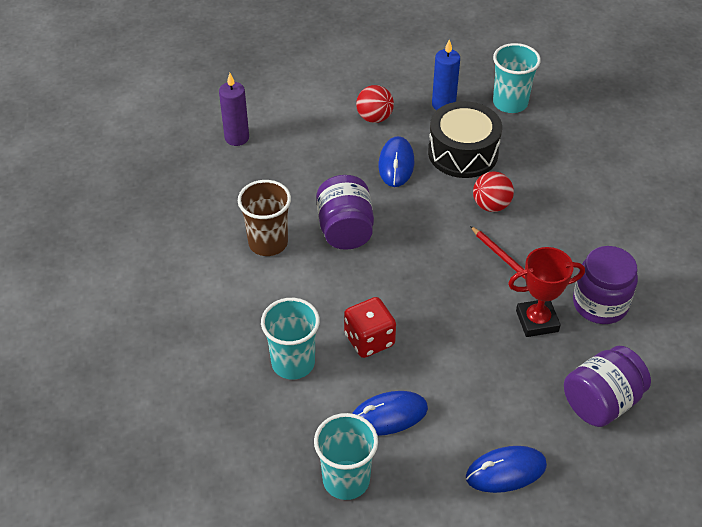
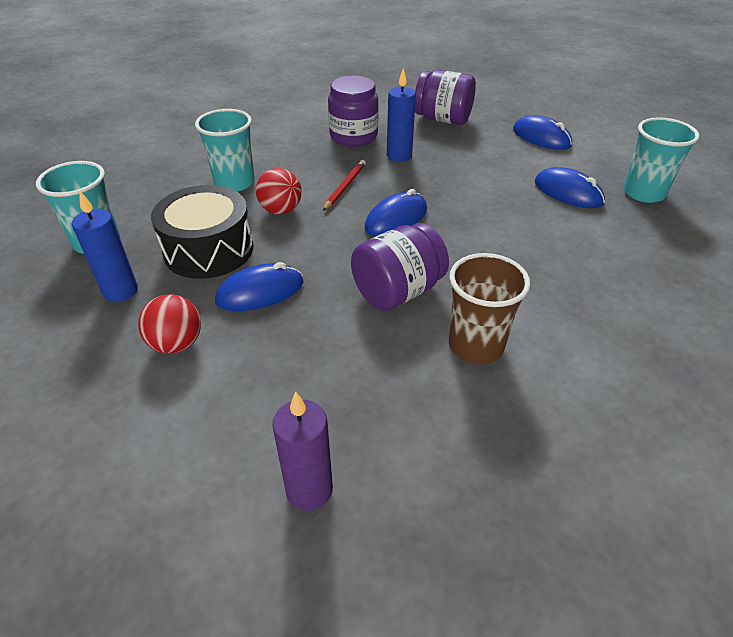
camera: 120 degrees left, 5 degrees down
(293, 363) = (592, 259): turquoise cup -> turquoise cup (234, 183)
(369, 340) = (513, 226): red dice -> none
(431, 269) = (396, 219): none -> blue mouse
(537, 321) = (399, 156): red trophy -> blue candle

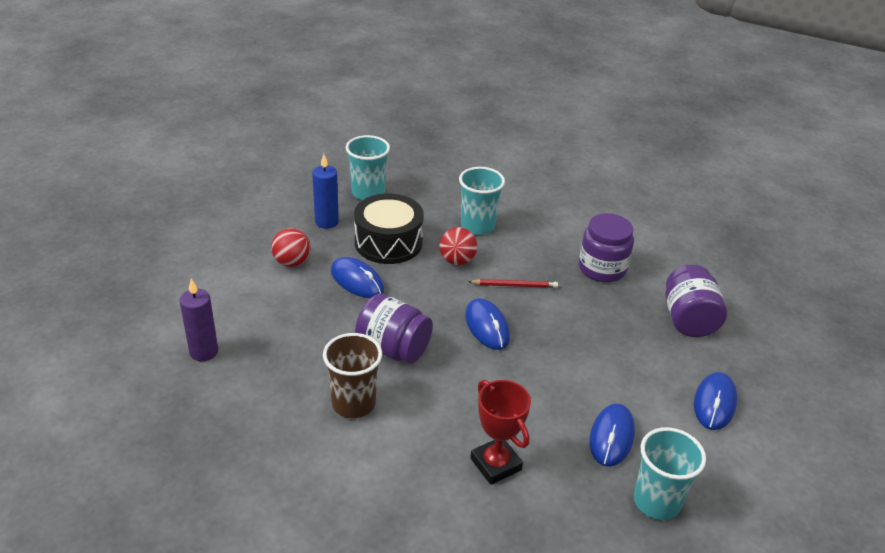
camera: 65 degrees right, 5 degrees down
(396, 219) = (487, 326): blue mouse -> blue mouse turned 45 degrees clockwise
(399, 156) = (590, 305): blue candle -> none
(590, 264) = (495, 464): none -> red trophy

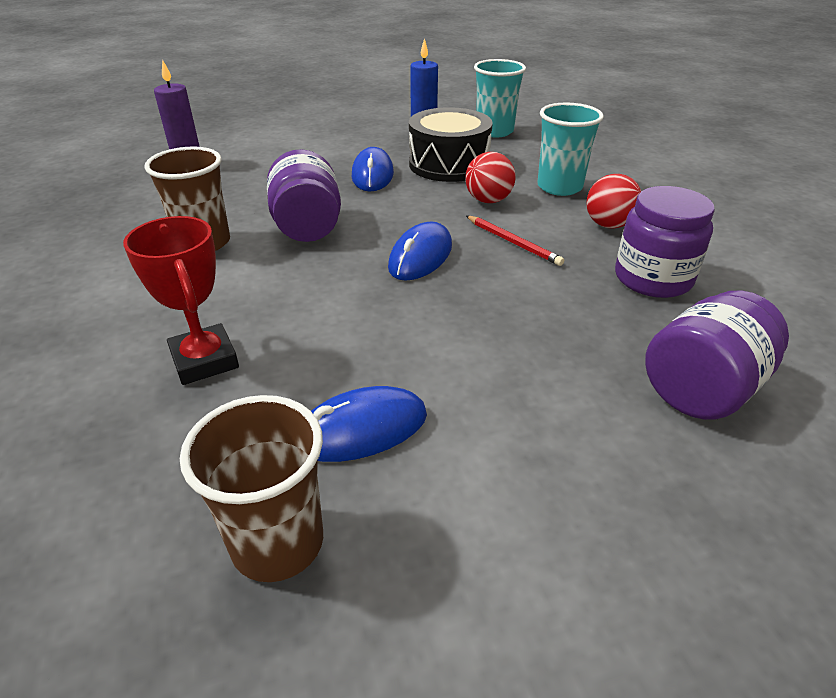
camera: 50 degrees right, 0 degrees up
(292, 262) = (348, 145): red ball -> red ball (608, 225)
(495, 464) = (204, 360): red trophy -> red trophy turned 45 degrees counterclockwise
(656, 501) = (278, 543): turquoise cup -> brown cup
(714, 403) = (577, 504): blue mouse -> none

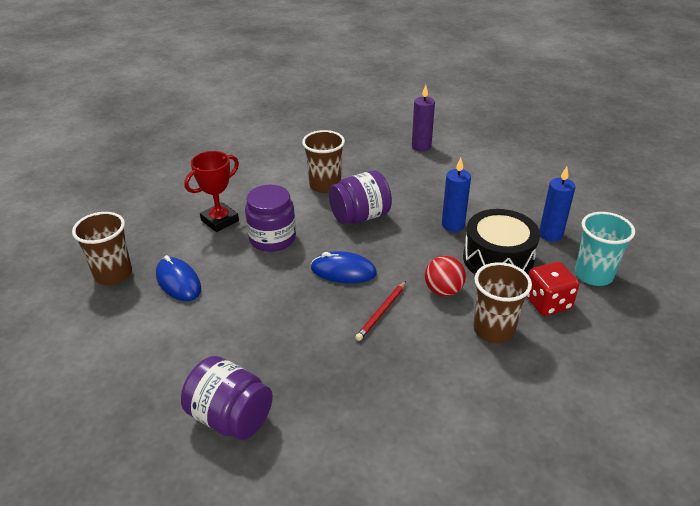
camera: 75 degrees right, 0 degrees up
(372, 175) = (453, 225): blue mouse -> blue candle
(526, 156) = (547, 303): none -> red dice
(559, 187) = (493, 330): turquoise cup -> brown cup
(608, 225) = (436, 365): red ball -> none
(653, 278) = (358, 394): purple jar -> purple jar (272, 238)

